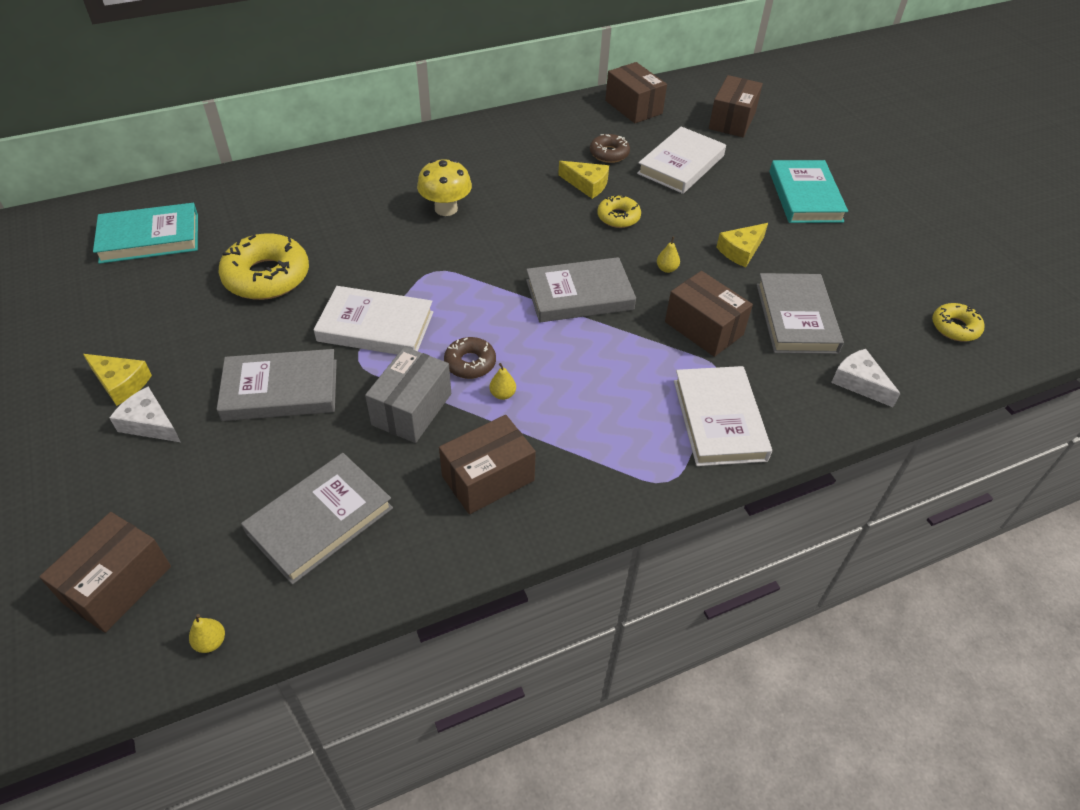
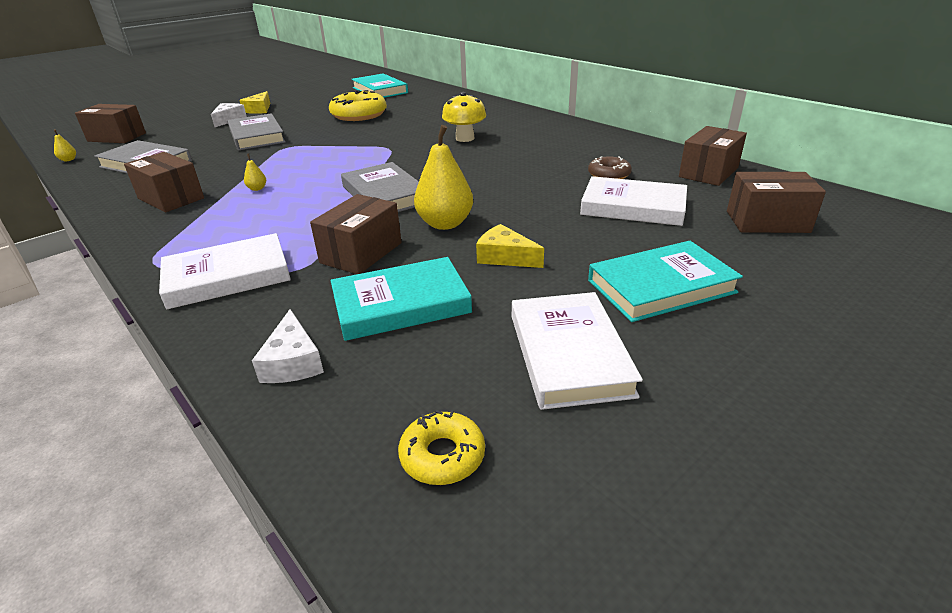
camera: 75 degrees right, 15 degrees down
(375, 326) = (321, 145): white book -> white book (569, 354)
(412, 409) = (241, 167): grey box -> none
(470, 363) = (290, 174): brown donut -> none
(587, 184) = (547, 174): yellow cheese -> none
(618, 217) = (509, 193): yellow donut -> none
(667, 269) = (445, 224): yellow pear -> yellow pear, size x2.36
(796, 318) = (401, 304): grey book -> turquoise book
(859, 383) = (293, 362): white cheese -> white cheese turned 135 degrees clockwise

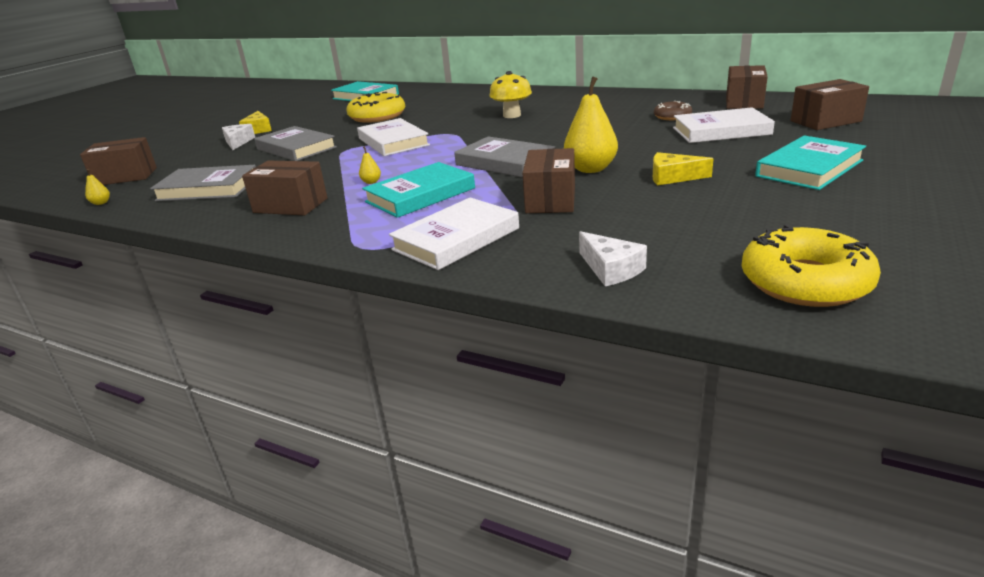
camera: 20 degrees left, 5 degrees down
(401, 304) = (638, 219): turquoise book -> turquoise book (420, 195)
(442, 456) = (805, 282): yellow donut -> yellow donut, size x1.81
(569, 354) = (804, 215): white book -> white book (393, 142)

